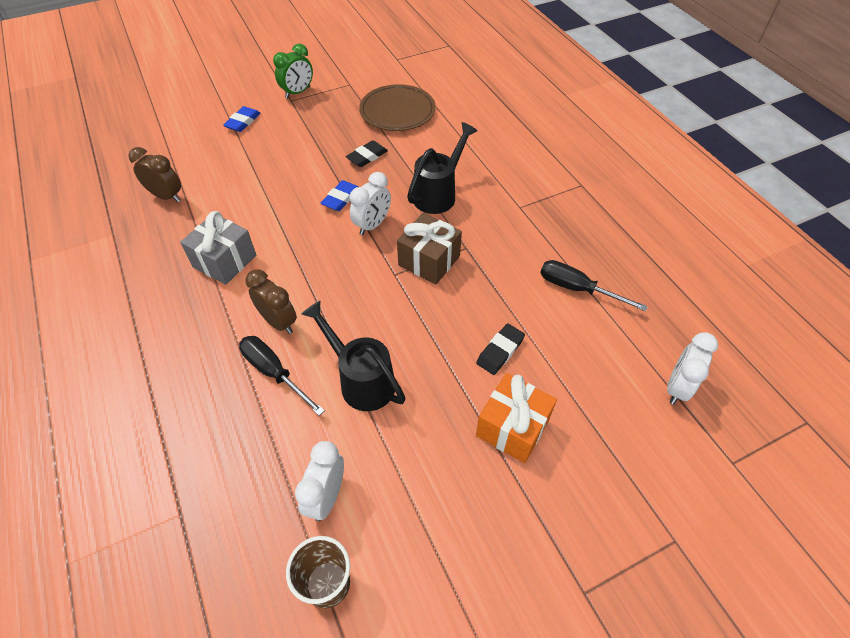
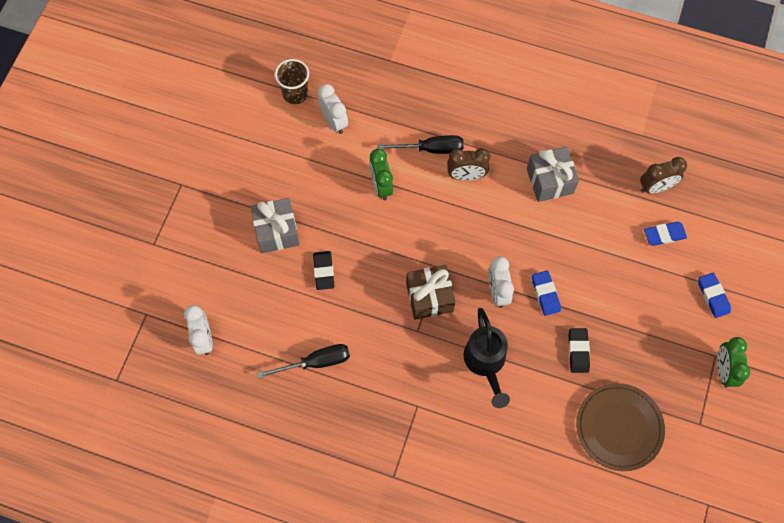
camera: 135 degrees right, 15 degrees up
(212, 168) = (664, 235): none -> blue eraser
(361, 380) = (381, 186): black watering can -> green clock
(512, 427) = (277, 231): orange gift -> grey gift

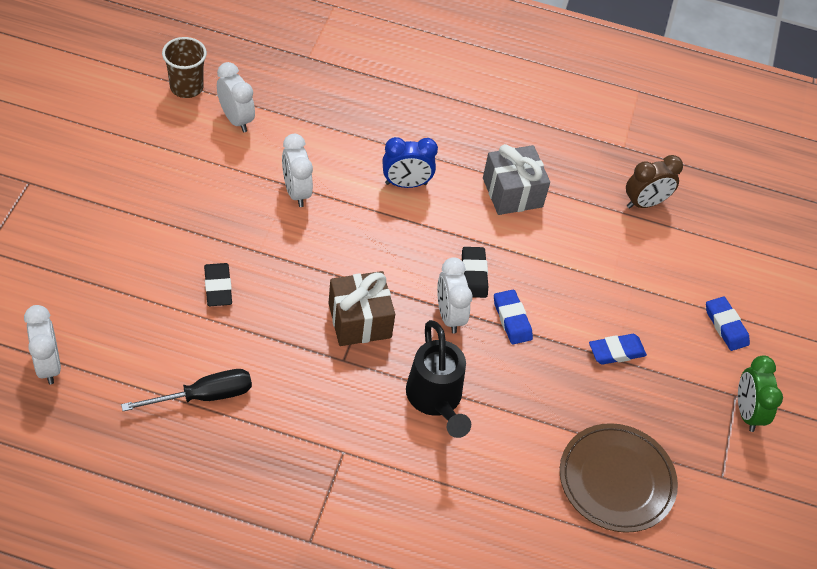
camera: 10 degrees left, 15 degrees down
(277, 231) = (156, 239): grey gift -> none
(381, 186) = (296, 192): green clock -> white clock
(431, 149) = (360, 153): black screwdriver -> none
(466, 176) = (406, 184): brown clock -> blue clock
(578, 351) = (557, 387): black eraser -> black eraser (474, 275)
(664, 235) = (659, 256): blue eraser -> blue eraser (616, 352)

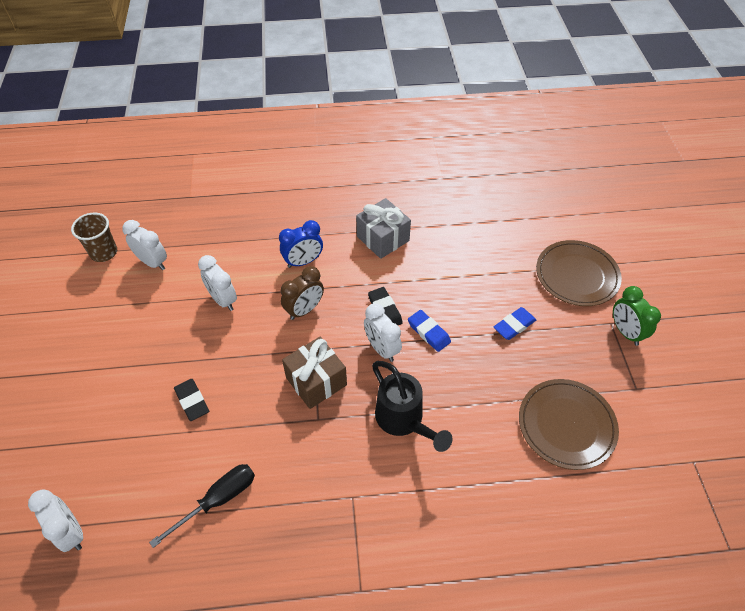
camera: 15 degrees left, 0 degrees up
(645, 203) = (477, 211): brown clock -> brown clock (304, 310)
(725, 326) = (577, 275): blue eraser -> brown plate

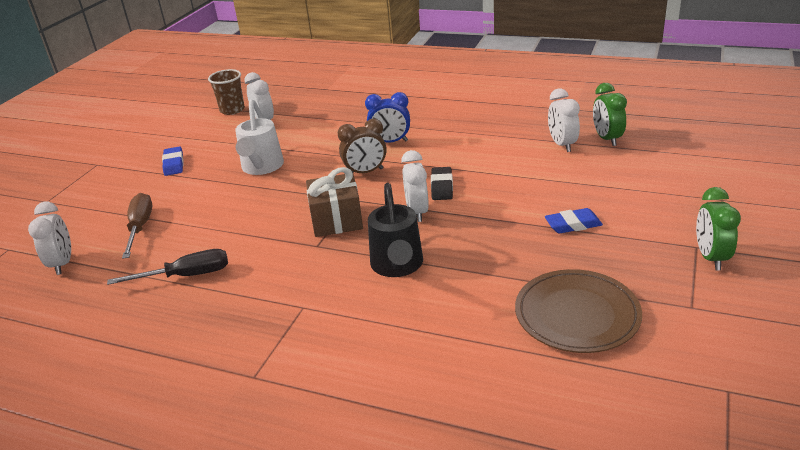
camera: 30 degrees right, 20 degrees down
(122, 454) = (140, 227): none -> brown screwdriver
(192, 401) = (221, 209): black eraser -> none
(196, 331) = (261, 168): none -> white watering can
(223, 300) = (300, 153): white clock -> white clock (562, 145)
(383, 238) = (479, 139): grey gift -> none
(428, 332) = (474, 211): blue eraser -> blue eraser (173, 164)
(488, 212) = (607, 139): none -> green clock
(577, 275) = (679, 201): brown plate -> none

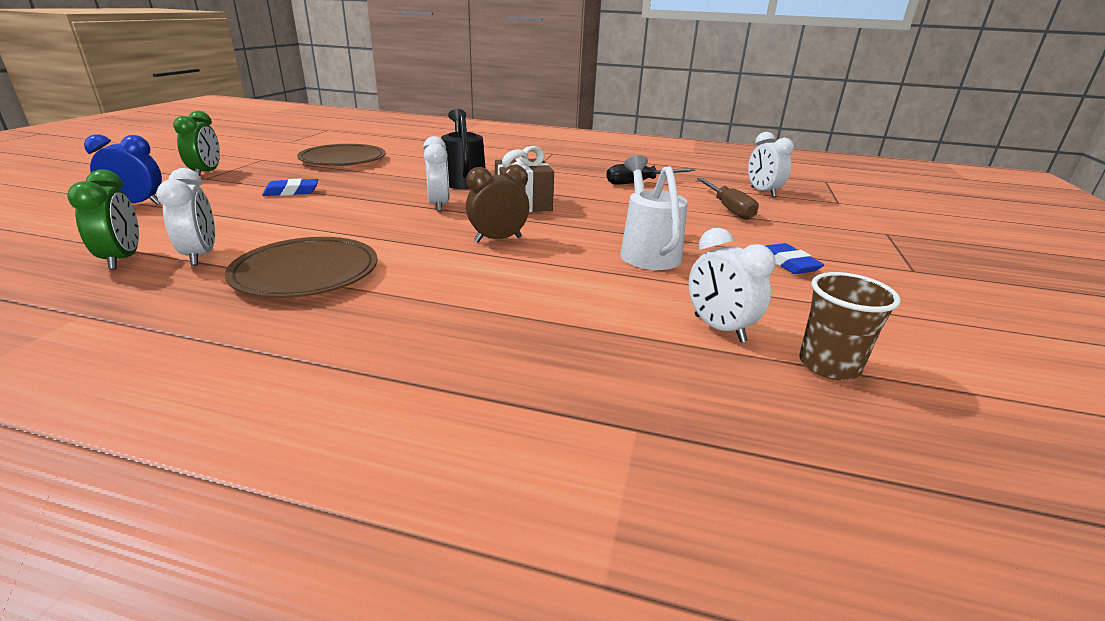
camera: 170 degrees right, 5 degrees down
(390, 142) = (461, 275): blue clock -> blue clock (137, 204)
(441, 187) = (404, 222): black eraser -> none
(484, 137) = (306, 273): none -> brown plate

